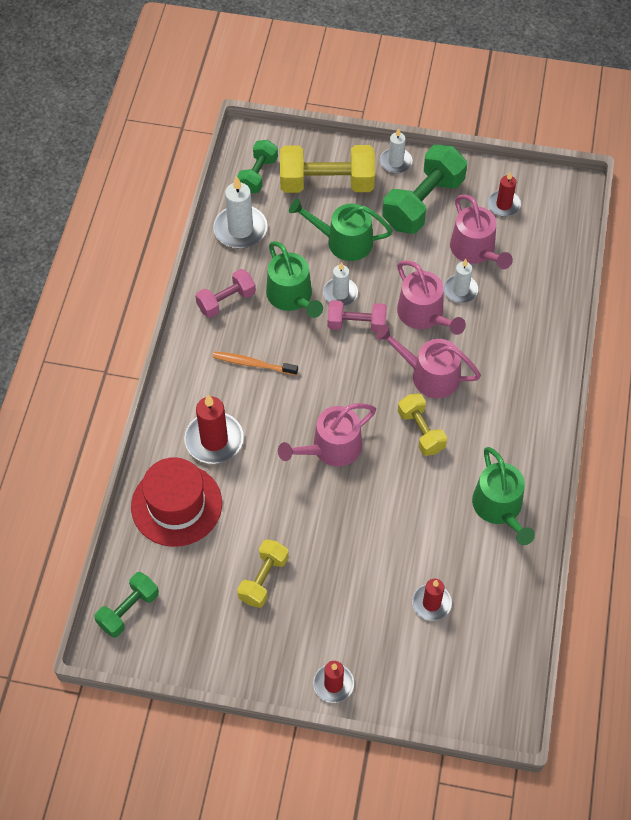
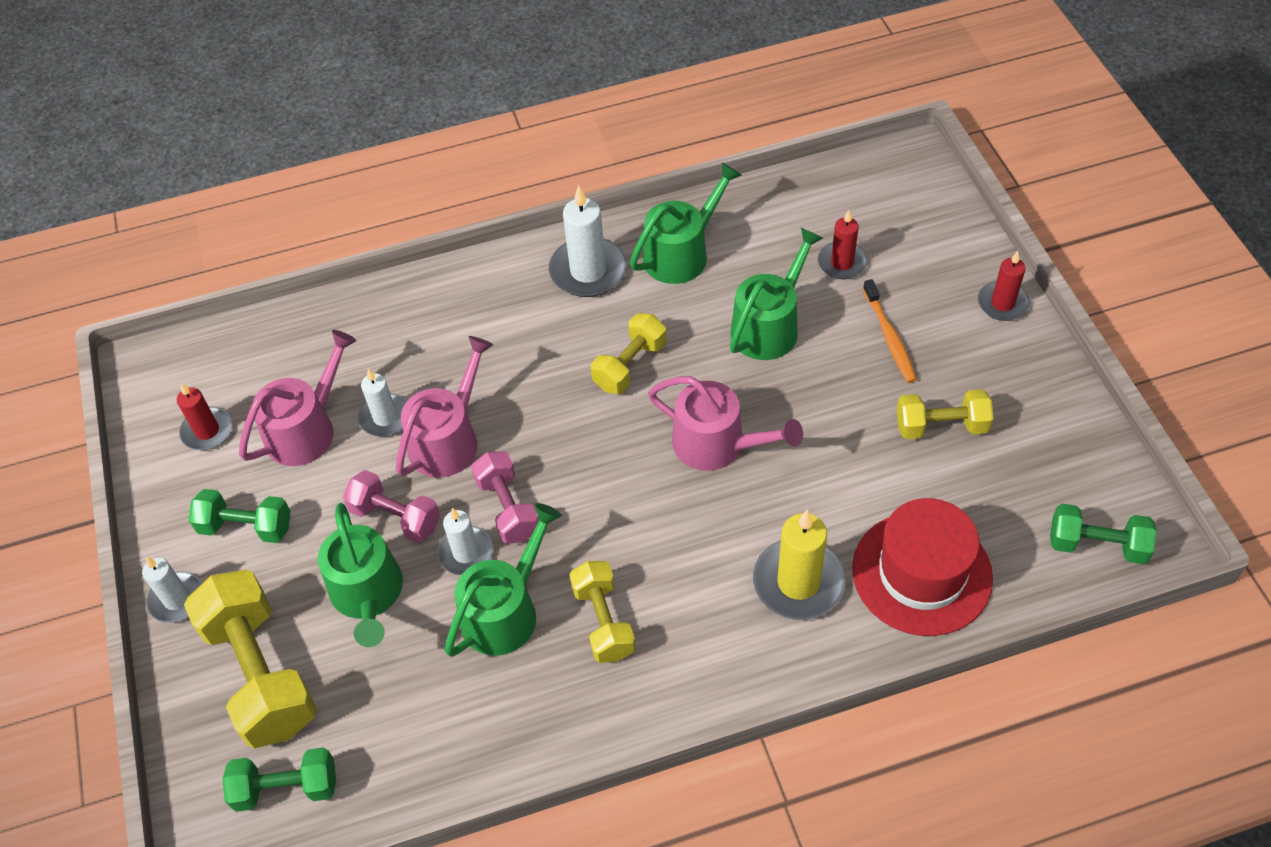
camera: 115 degrees left, 5 degrees down
(214, 440) = (798, 582): red candle -> yellow candle
(226, 301) = (562, 695): pink dumbbell -> pink dumbbell (395, 517)
(240, 229) = (414, 751): white candle -> white candle (588, 271)
(253, 364) = (649, 600): orange toothbrush -> orange toothbrush (889, 337)
(255, 337) = (603, 621): none -> yellow dumbbell
(404, 526) = (769, 326): none -> green watering can
(423, 203) = (246, 527): green dumbbell -> green dumbbell, size x0.58
(429, 375) = (541, 392): pink watering can -> none

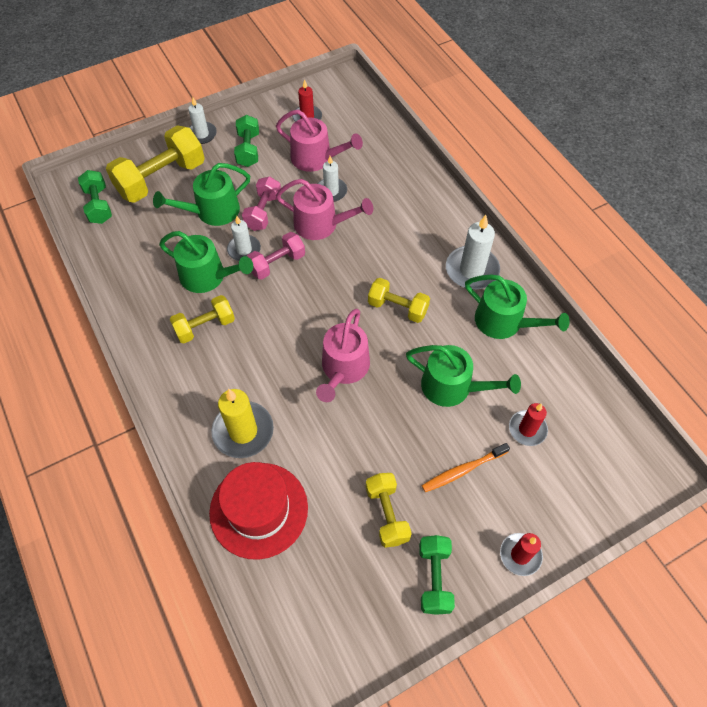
camera: 75 degrees right, 5 degrees up
(1096, 545) = (298, 638): green dumbbell -> green dumbbell (434, 578)

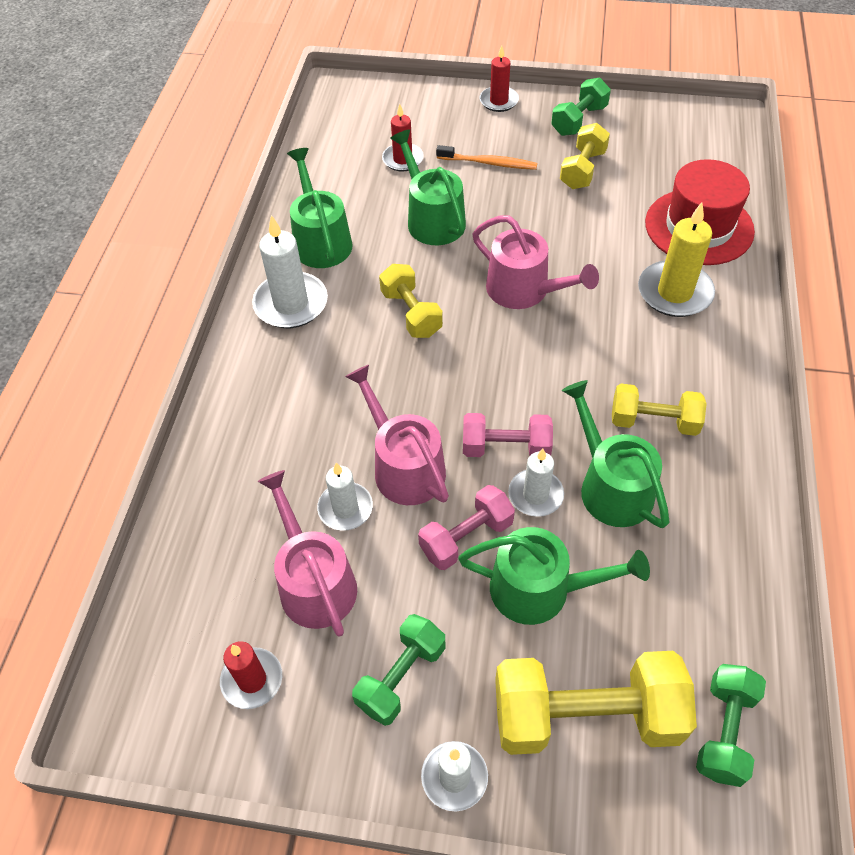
camera: 140 degrees left, 5 degrees down
(343, 368) = (524, 290): pink watering can -> pink watering can turned 75 degrees clockwise

